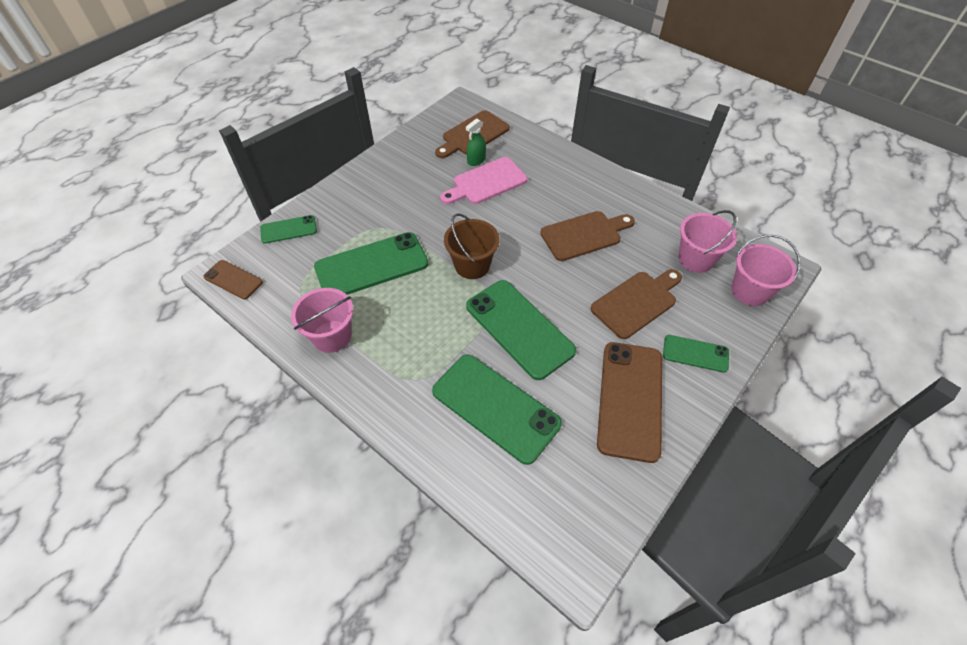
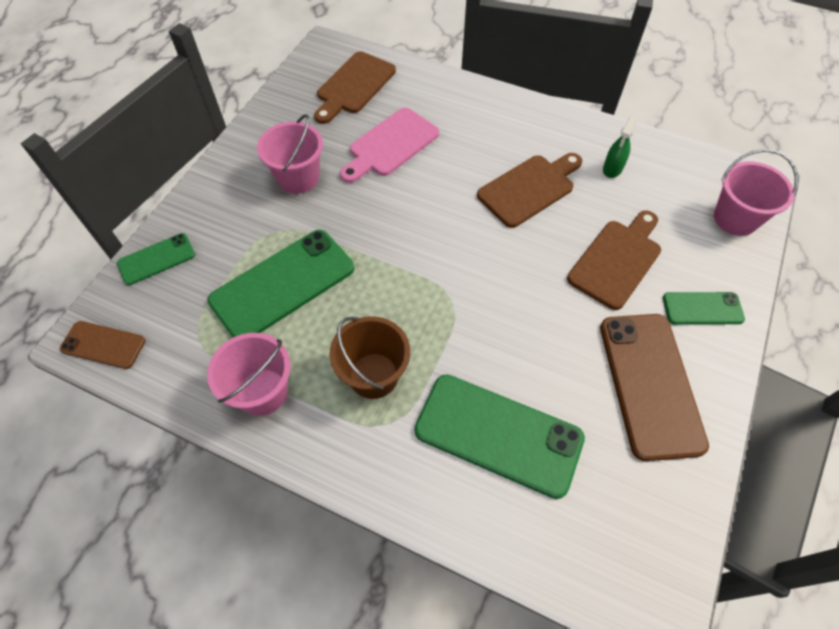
camera: 15 degrees left, 5 degrees up
(472, 265) = (409, 256): brown bucket -> brown bucket (373, 375)
(476, 160) = (368, 118): green spray bottle -> green spray bottle (612, 169)
(519, 328) = (493, 325): green phone -> none
(696, 259) = (664, 192): pink bucket -> pink bucket (298, 178)

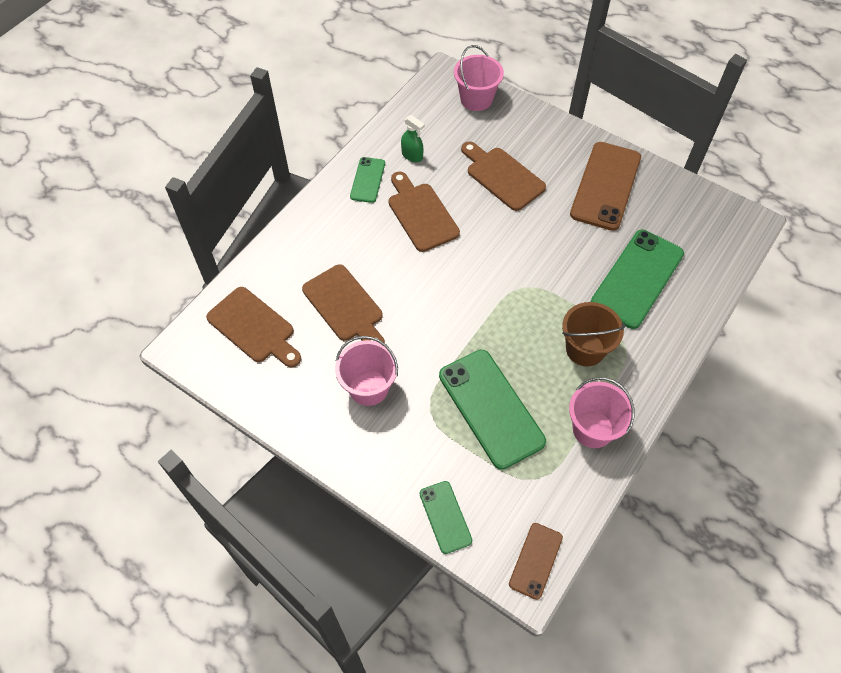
camera: 80 degrees left, 0 degrees up
(391, 145) = (345, 306): pink cutting board -> brown cutting board
(650, 384) = (605, 186): brown phone -> brown phone turned 75 degrees counterclockwise
(702, 308) = (550, 141): green phone -> green phone (367, 180)

